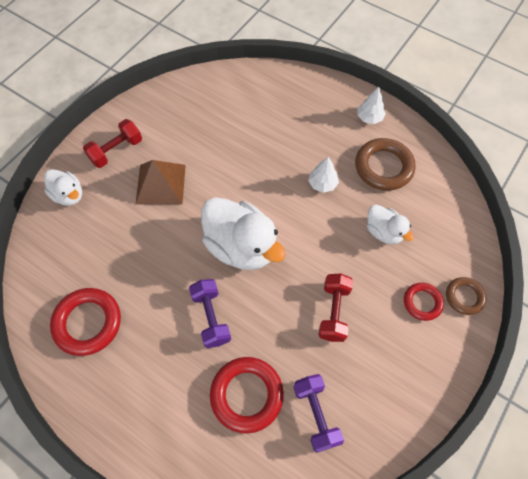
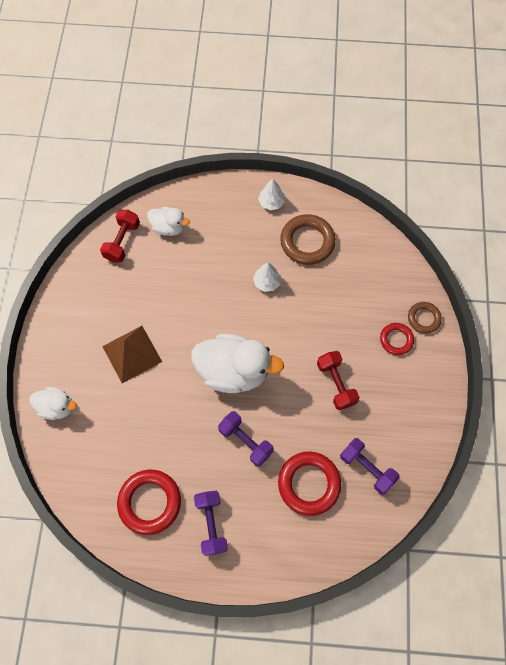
camera: 30 degrees left, 5 degrees up
(116, 151) = (72, 344): red dumbbell -> red dumbbell (122, 241)
(128, 377) = (211, 524): none -> purple dumbbell
(384, 232) = (337, 298): white duck -> white duck (169, 227)

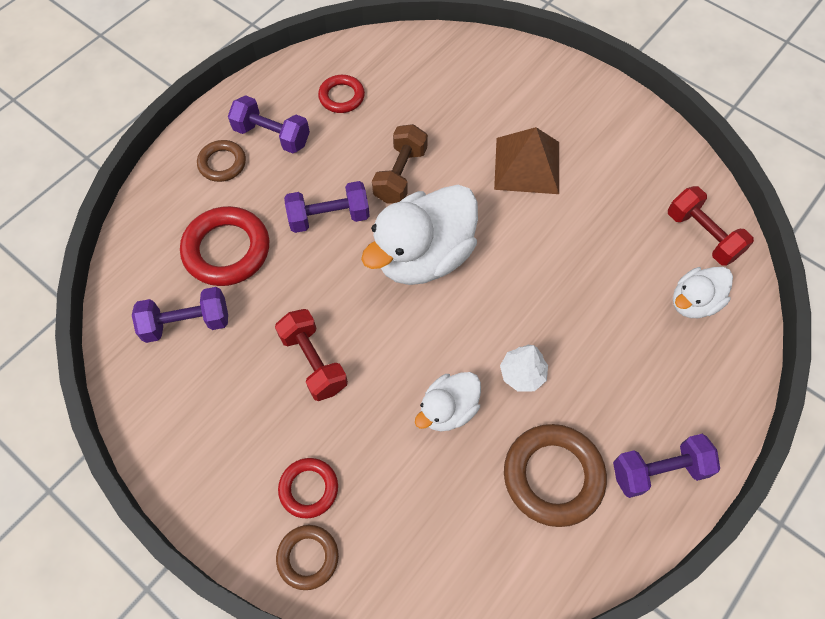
camera: 125 degrees right, 5 degrees down
(57, 407) = (513, 70): white duck -> white duck (448, 409)
(150, 502) = (341, 97): red ring -> red ring, size x0.58
(187, 421) = (400, 175): none -> brown dumbbell
(254, 539) = (222, 163): none -> brown ring
(271, 202) = (659, 471): white tree -> purple dumbbell
(336, 384) = (314, 362): red dumbbell -> red dumbbell turned 45 degrees clockwise

